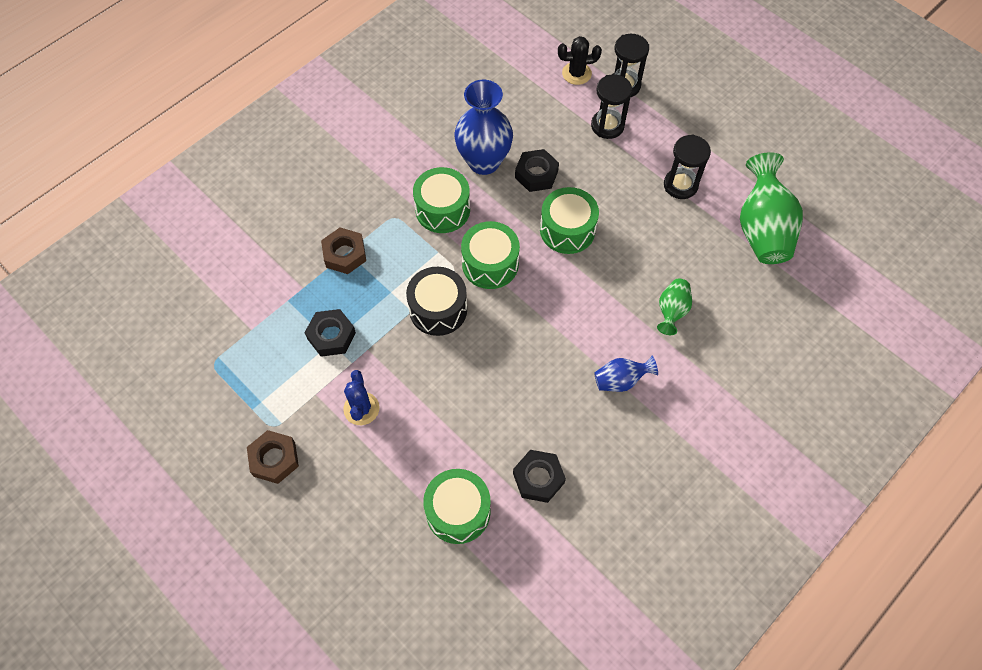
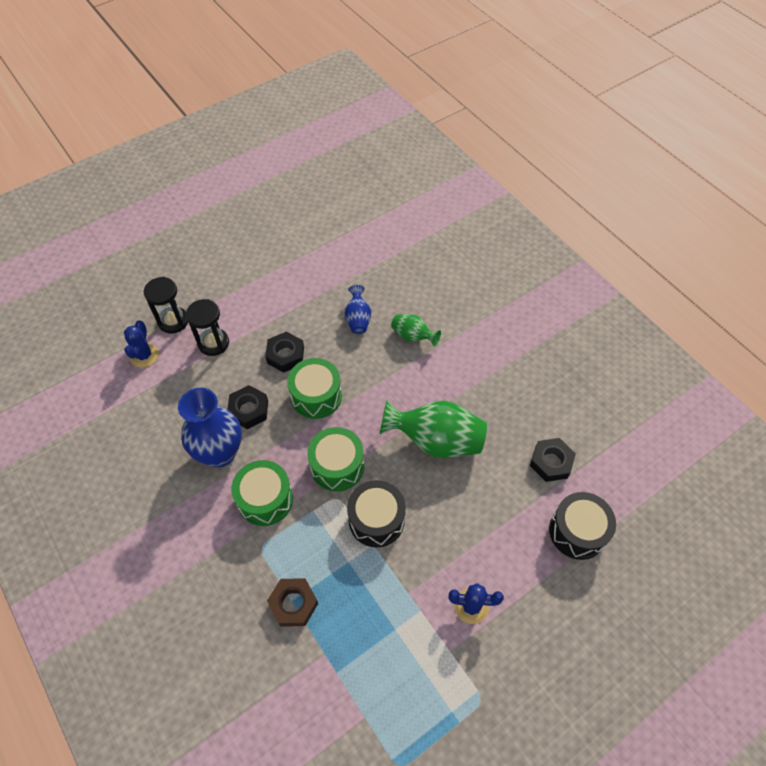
camera: 80 degrees left, 5 degrees down
(274, 459) = (516, 701): brown nut -> none
(331, 336) = (387, 628): black nut -> black nut (285, 355)
(458, 511) = (577, 531): green drum -> black drum
(576, 73) = (144, 355): black cactus -> blue cactus
(621, 380) = (470, 385): blue vase -> blue vase (358, 319)
(680, 185) = (293, 303): black hourglass -> none
(762, 229) = (350, 260): green vase -> green vase (435, 441)

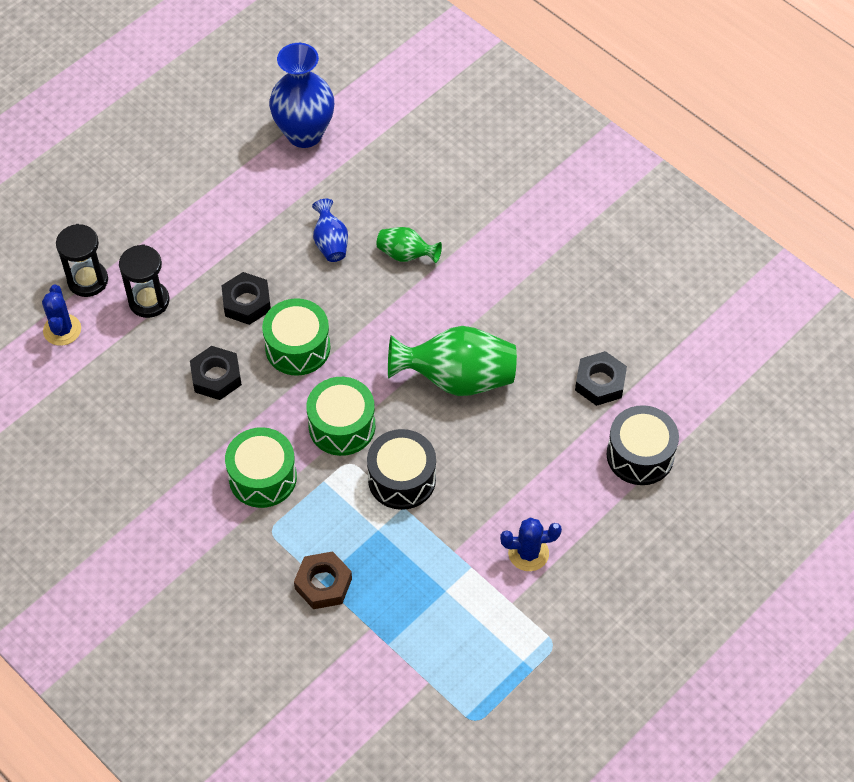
camera: 10 degrees left, 0 degrees up
(220, 453) = (193, 433): blue vase -> blue vase (304, 134)

